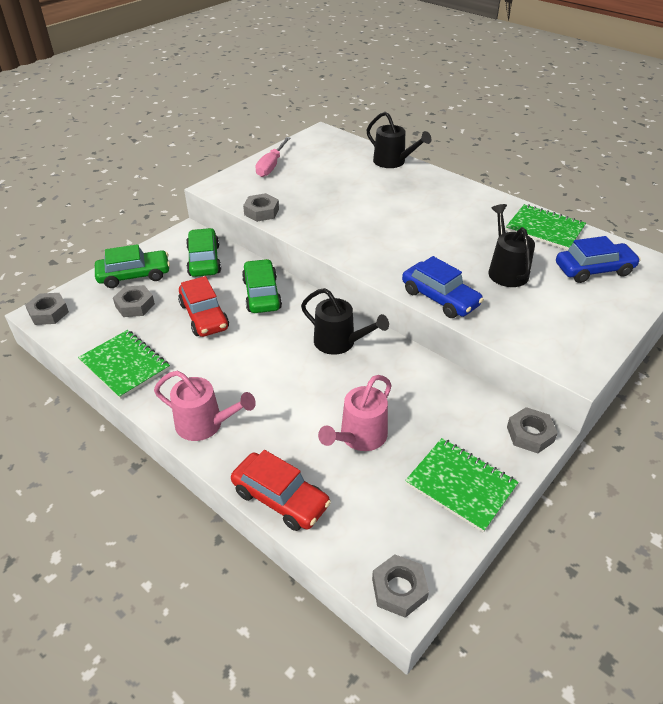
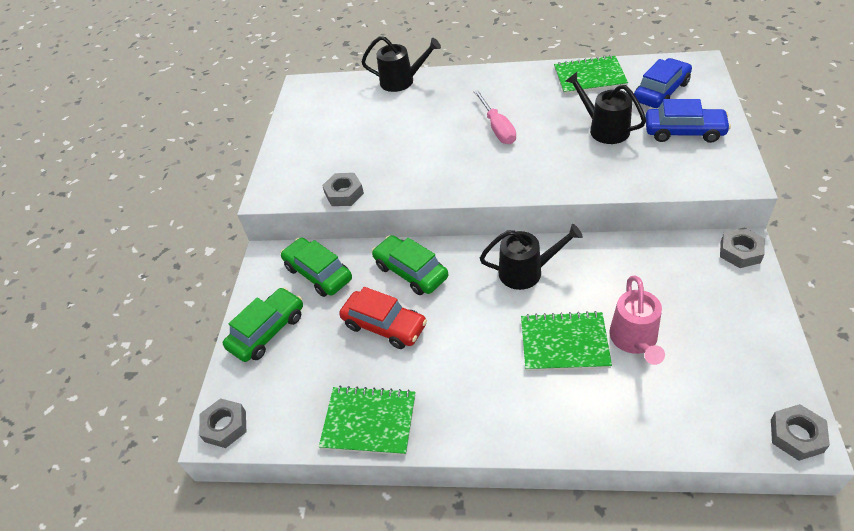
camera: 30 degrees left, 5 degrees up
(135, 305) = (305, 359): grey nut -> none
(205, 424) = (507, 421): pink watering can -> none
(271, 166) = (296, 143): pink screwdriver -> pink screwdriver (497, 128)
(280, 498) = (639, 435): red car -> none
(440, 298) = (586, 182): blue car -> blue car (684, 132)
(460, 485) = (743, 324): green notebook -> green notebook (564, 343)

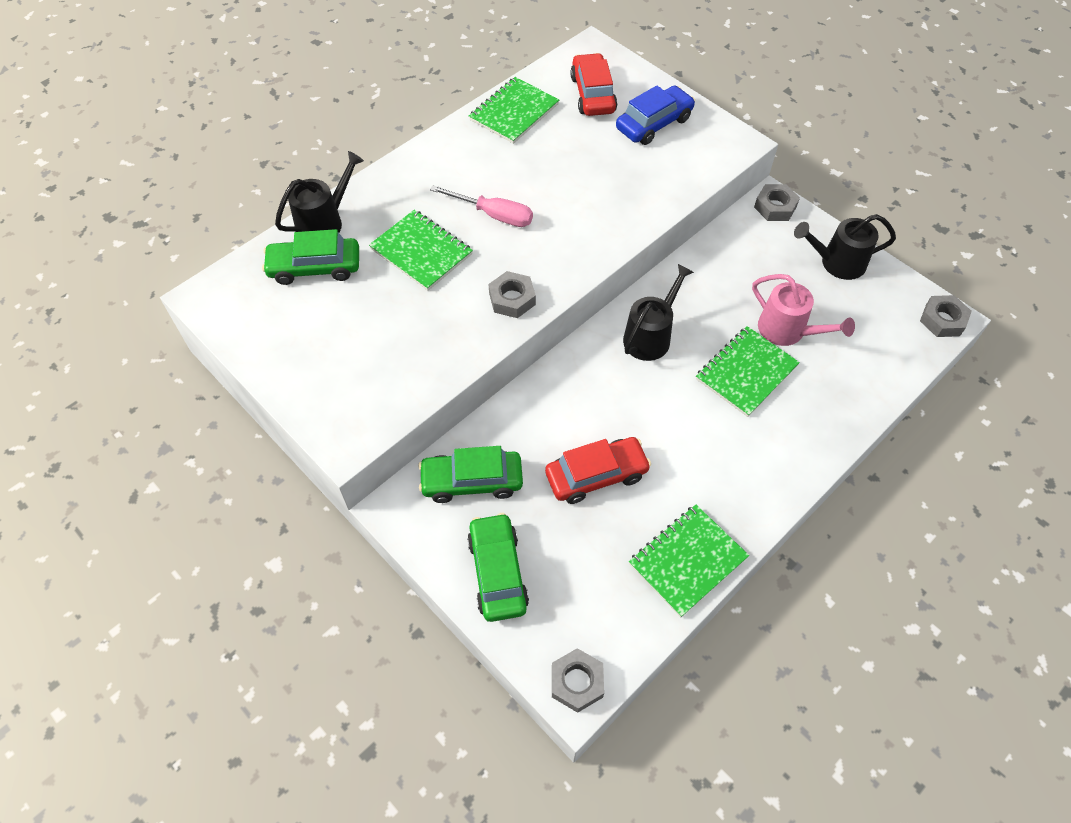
camera: 55 degrees left, 10 degrees up
(344, 193) = (430, 381): grey nut -> grey nut (512, 299)
(411, 271) = (556, 411): green car -> green car (315, 268)
(430, 124) = (421, 252): none -> green notebook
(604, 129) = (589, 159): black watering can -> black watering can (837, 263)
(661, 92) = (592, 94): blue car -> red car

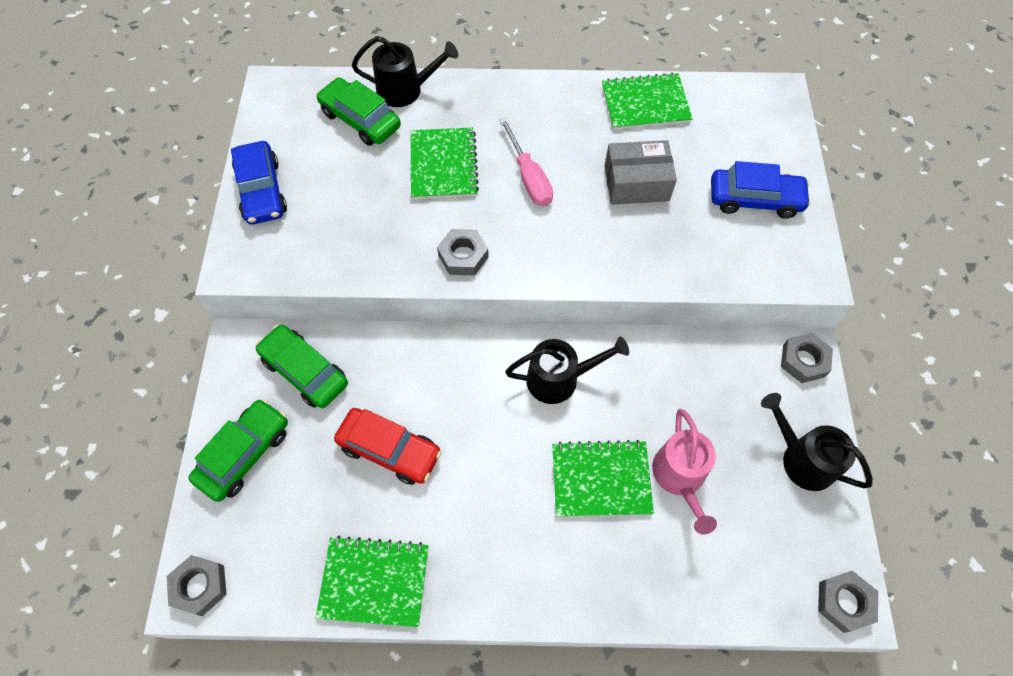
camera: 45 degrees right, 5 degrees up
(298, 375) = (262, 191): none -> blue car
(570, 166) = (636, 183): none -> grey box
(592, 94) = (731, 135): red car -> none

